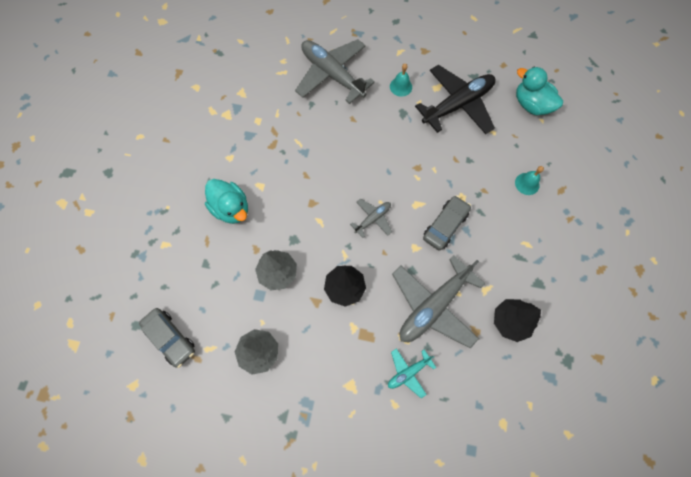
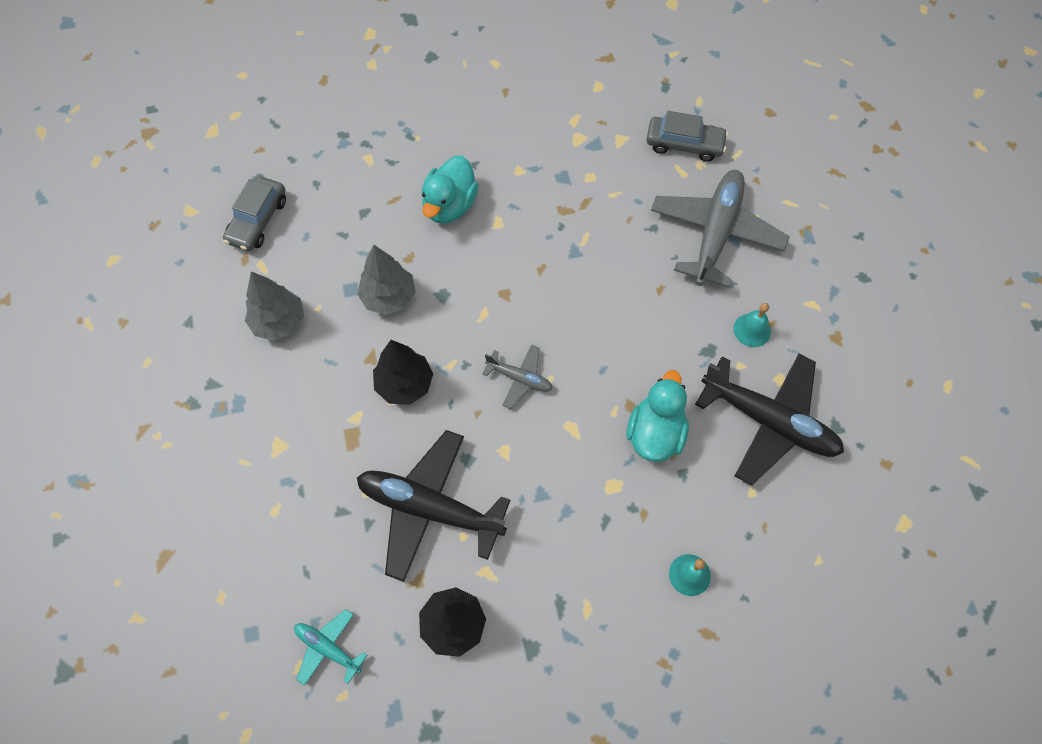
camera: 65 degrees right, 5 degrees down
(408, 372) = (324, 511): turquoise plane -> turquoise plane (328, 648)
(433, 306) = (430, 508): grey plane -> black plane
(445, 225) = (558, 479): grey car -> grey car (684, 144)
(531, 104) = (837, 533): turquoise duck -> turquoise duck (655, 433)

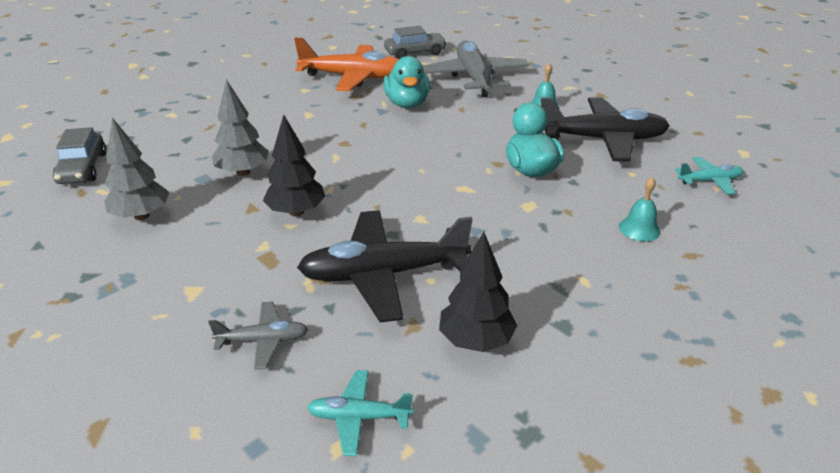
camera: 30 degrees left, 30 degrees down
(450, 205) = (261, 117): turquoise duck -> turquoise duck (407, 104)
(519, 378) = (396, 178): grey plane -> grey plane (263, 341)
(583, 168) = (353, 77): none -> orange plane
(822, 547) = (709, 181): none -> turquoise plane

